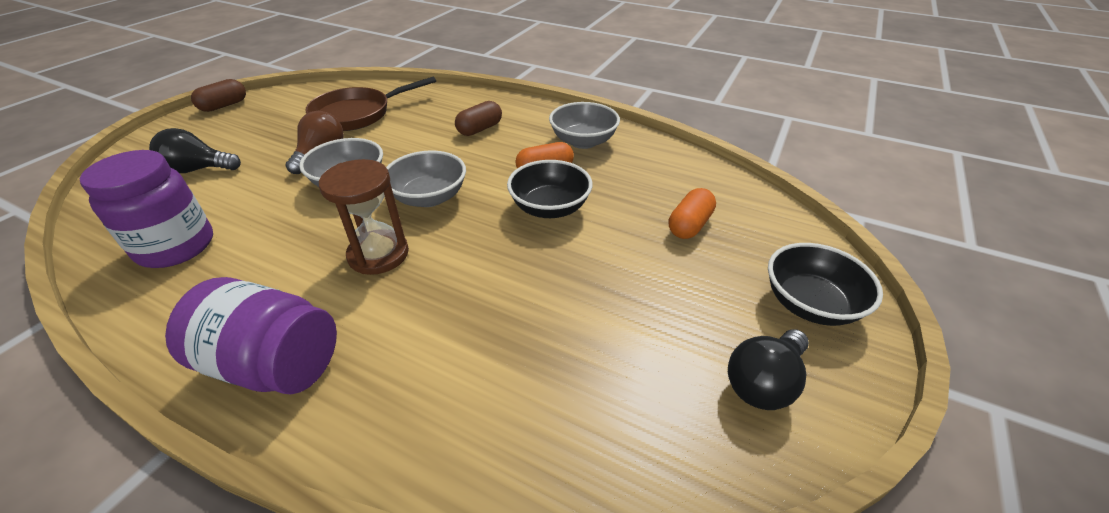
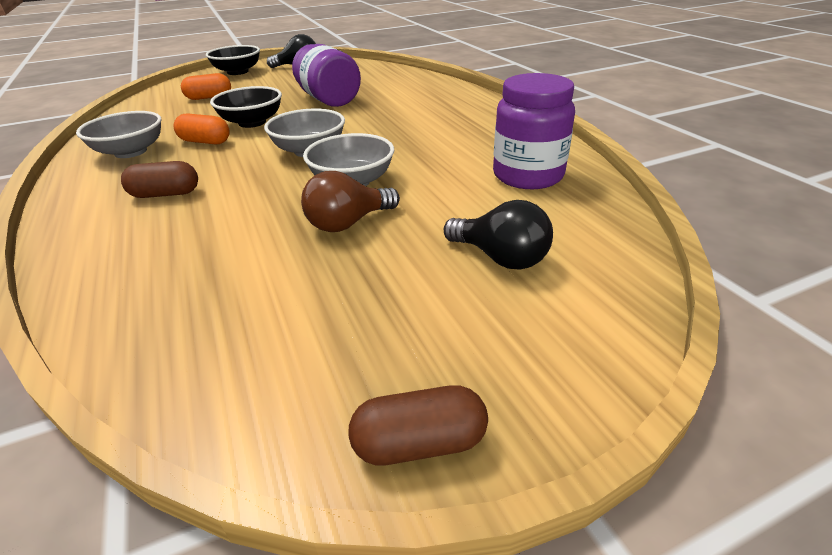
camera: 140 degrees left, 5 degrees down
(273, 364) = (474, 109): purple jar -> purple jar (328, 99)
(357, 114) = (233, 279): brown pan -> none
(378, 254) = (384, 131): brown hourglass -> none

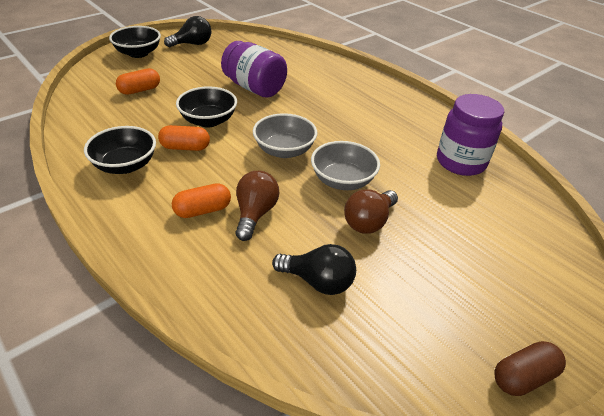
camera: 20 degrees left, 5 degrees up
(130, 152) = (125, 165): grey bowl -> black bowl
(165, 194) = (202, 210): brown capsule -> orange capsule
(219, 202) = (255, 214): none -> brown light bulb
(500, 258) = (486, 238): black light bulb -> black light bulb (318, 281)

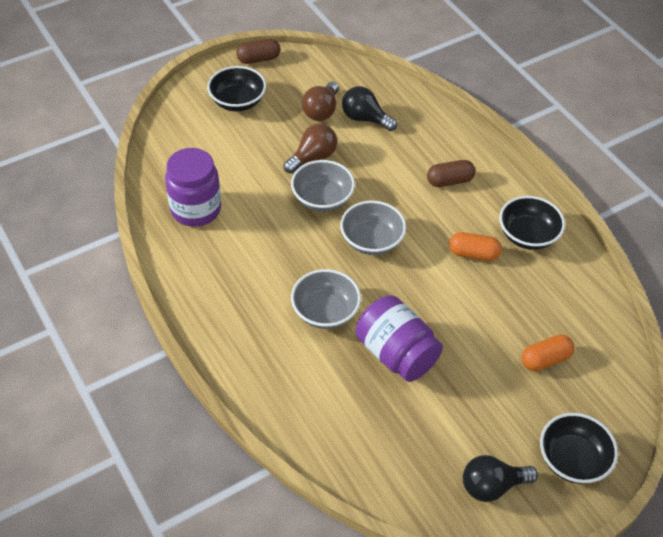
camera: 170 degrees left, 10 degrees up
(202, 210) = (449, 181): orange capsule -> brown capsule
(208, 121) = (452, 293): black bowl -> black bowl (238, 102)
(255, 214) = (406, 173): brown light bulb -> brown light bulb (321, 111)
(313, 105) = (325, 312): none -> grey bowl

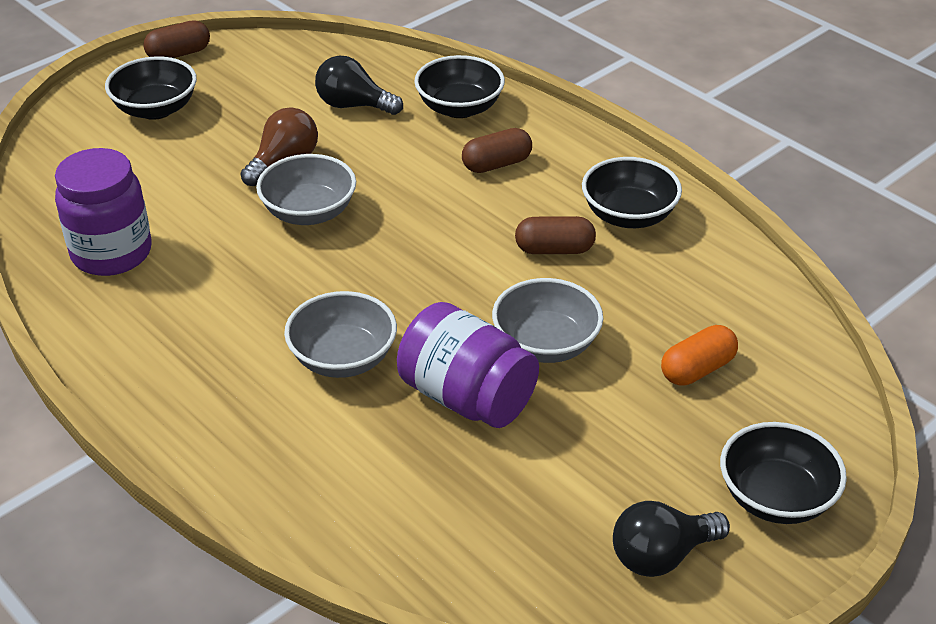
camera: 10 degrees left, 10 degrees down
(321, 111) = (286, 104): brown light bulb -> none
(371, 241) = (396, 255): grey bowl -> grey bowl (546, 344)
(434, 132) = (459, 108): none -> black bowl
(473, 254) = (554, 249): orange capsule -> brown capsule

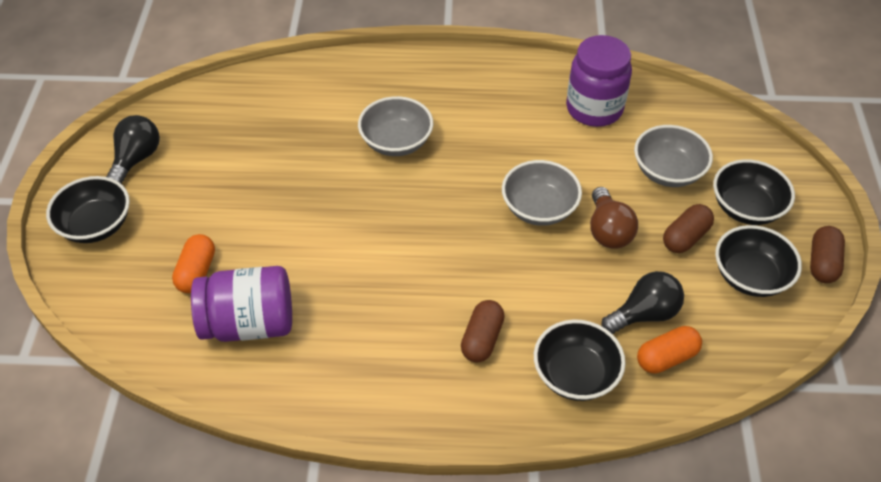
camera: 135 degrees right, 10 degrees up
(381, 79) = (666, 358): none -> orange capsule
(467, 397) = (309, 167): purple jar -> purple jar (249, 323)
(546, 344) = (300, 225): grey bowl -> grey bowl (668, 172)
(554, 249) = (364, 295): brown capsule -> brown capsule (685, 237)
(628, 215) = (345, 363): black bowl -> black bowl (750, 276)

